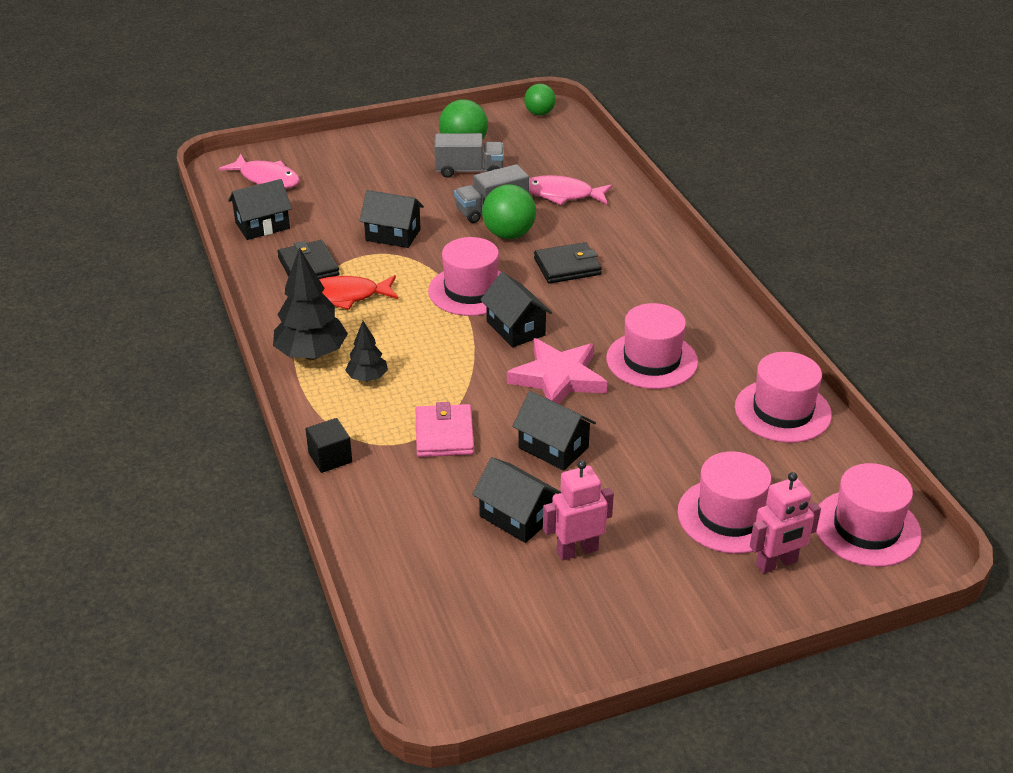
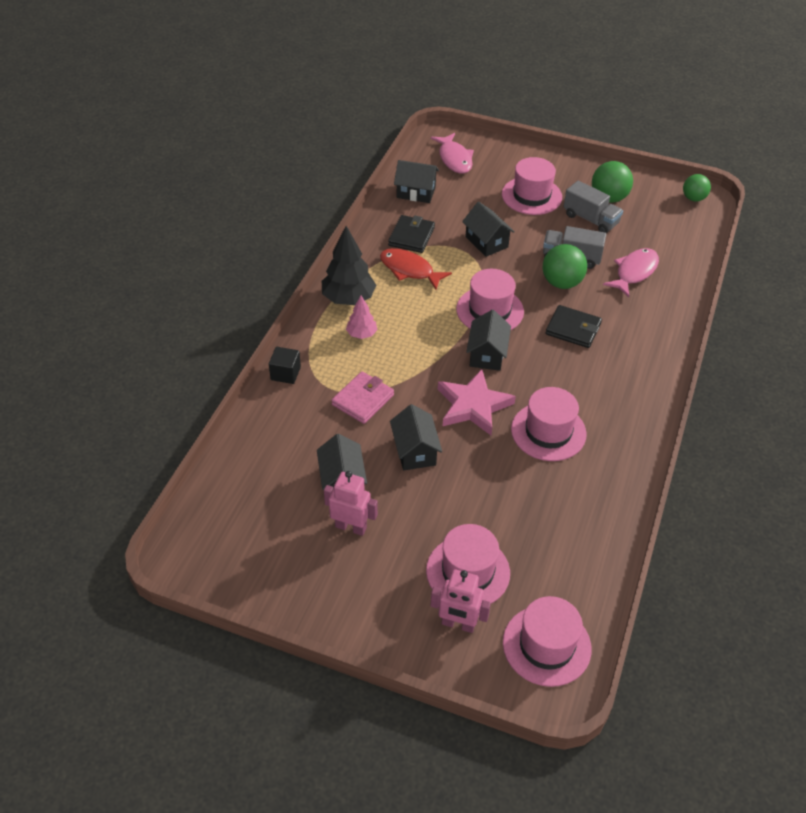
camera: 40 degrees right, 10 degrees up
(367, 378) = (361, 334): black tree -> pink tree
(562, 195) = (634, 272): pink fish -> pink fish turned 75 degrees clockwise
(782, 411) = (593, 525): pink hat -> pink hat (531, 196)

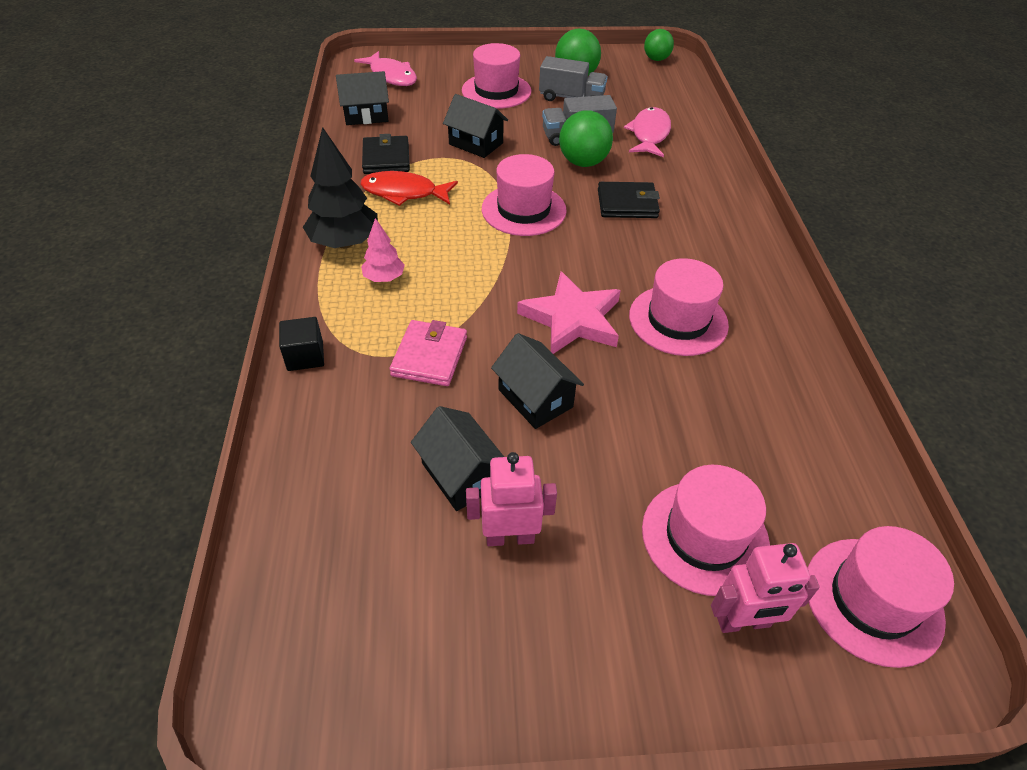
camera: 25 degrees left, 0 degrees up
(487, 354) = (551, 256): black house -> none

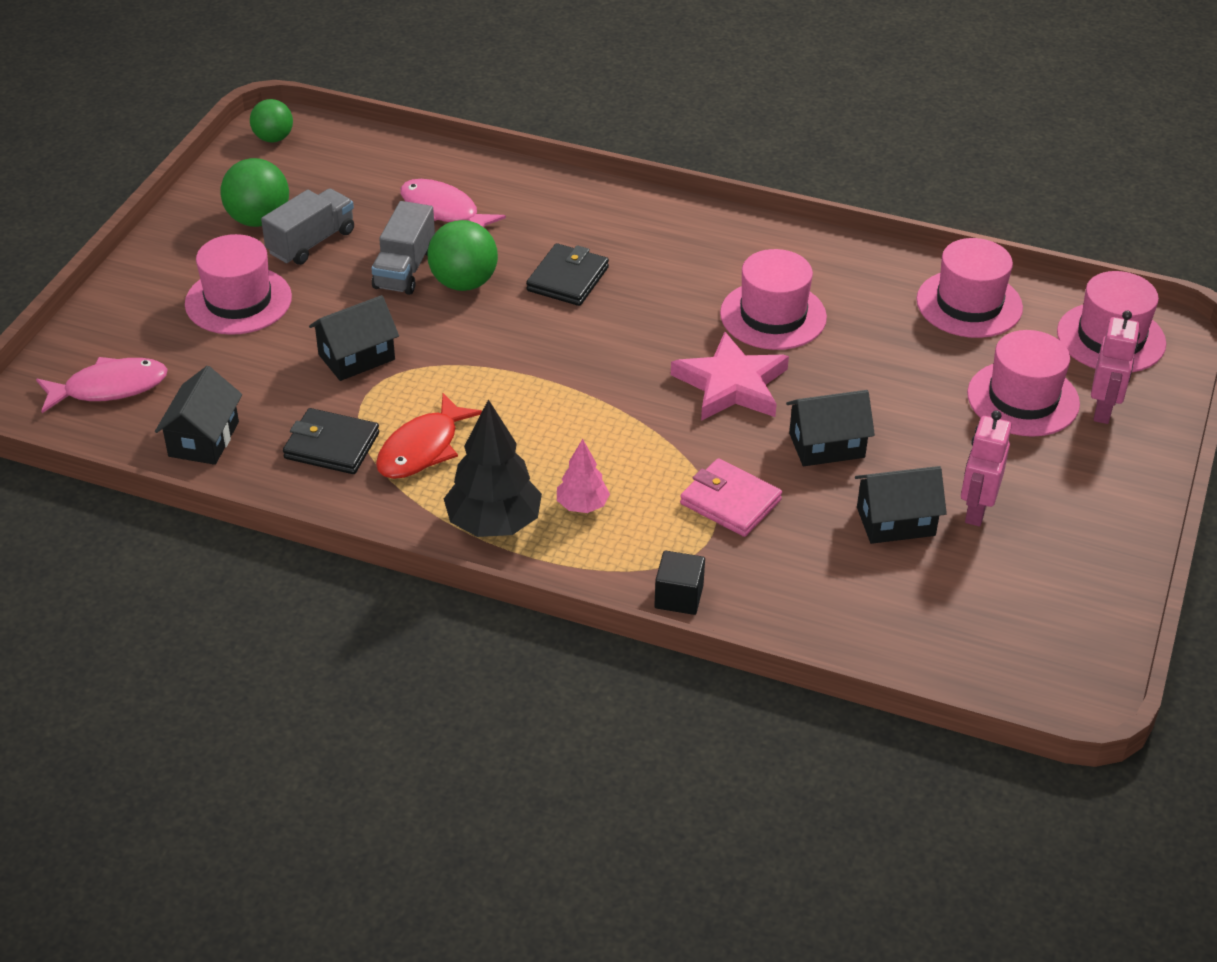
camera: 65 degrees left, 5 degrees down
(523, 210) = (526, 360): pink hat -> pink hat (969, 304)

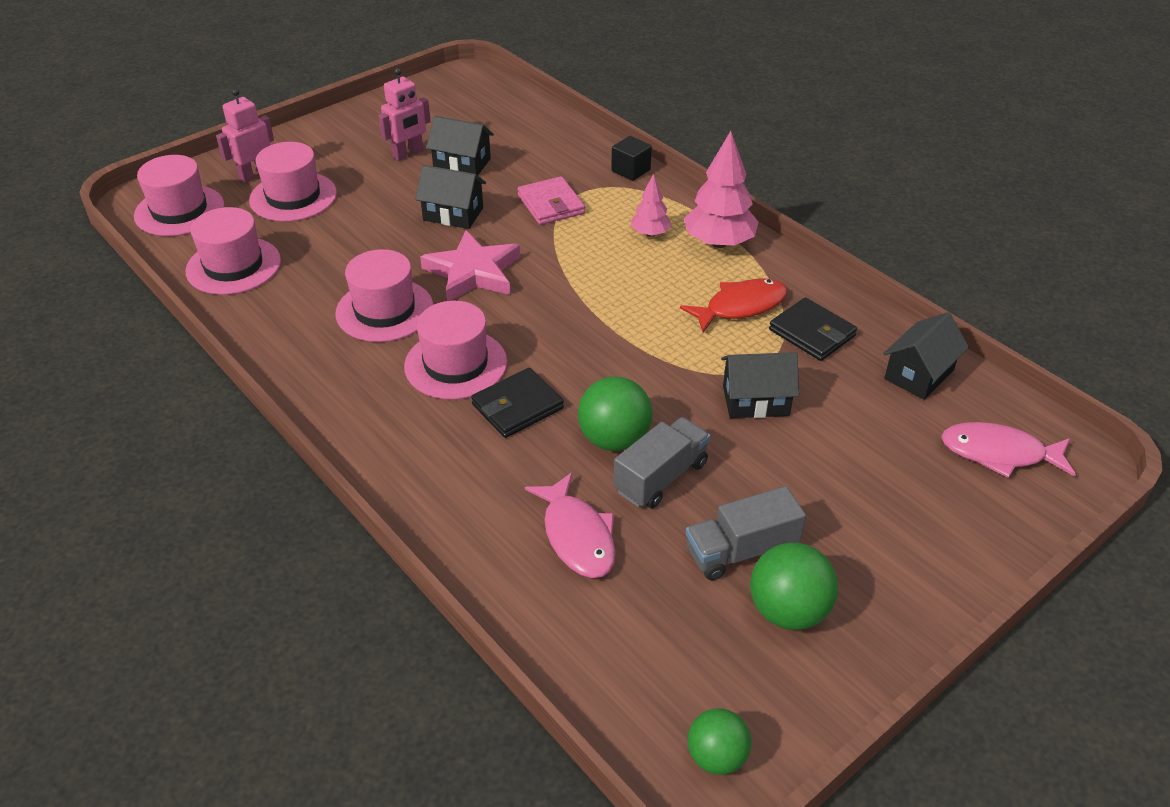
camera: 150 degrees left, 0 degrees up
(238, 301) = (846, 505): pink hat -> pink hat (456, 364)
(493, 524) = (719, 242): black tree -> pink tree

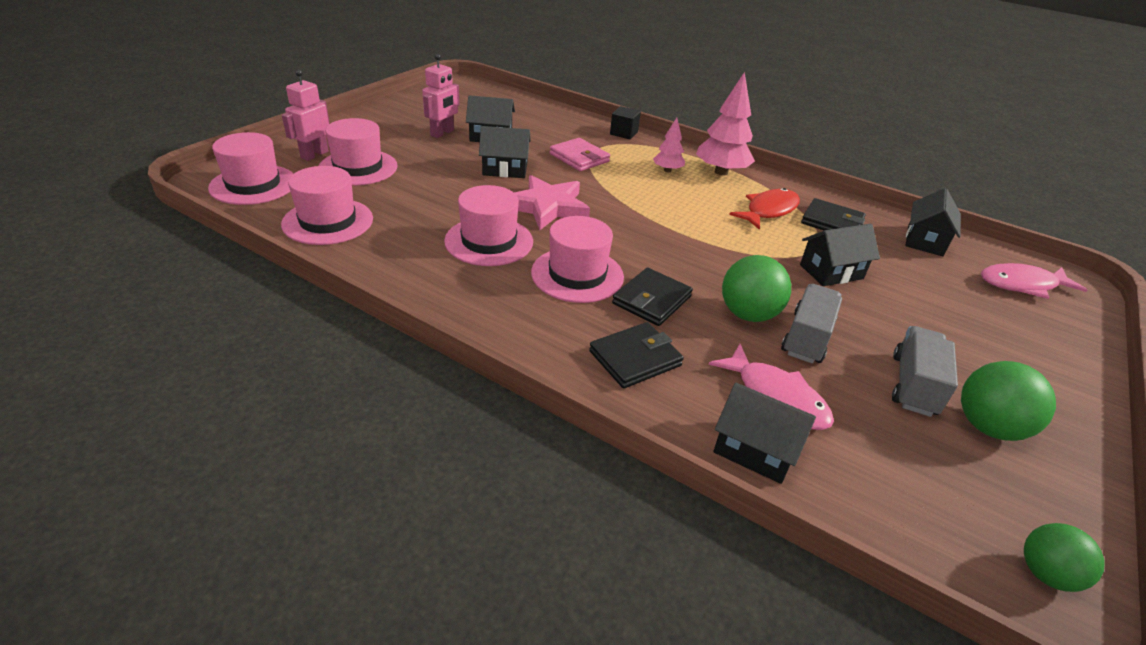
camera: 20 degrees left, 5 degrees down
(458, 470) = (635, 358): none -> black wallet
(516, 584) = (755, 450): none -> black house
(741, 551) = (913, 385): grey truck -> grey truck turned 150 degrees clockwise

